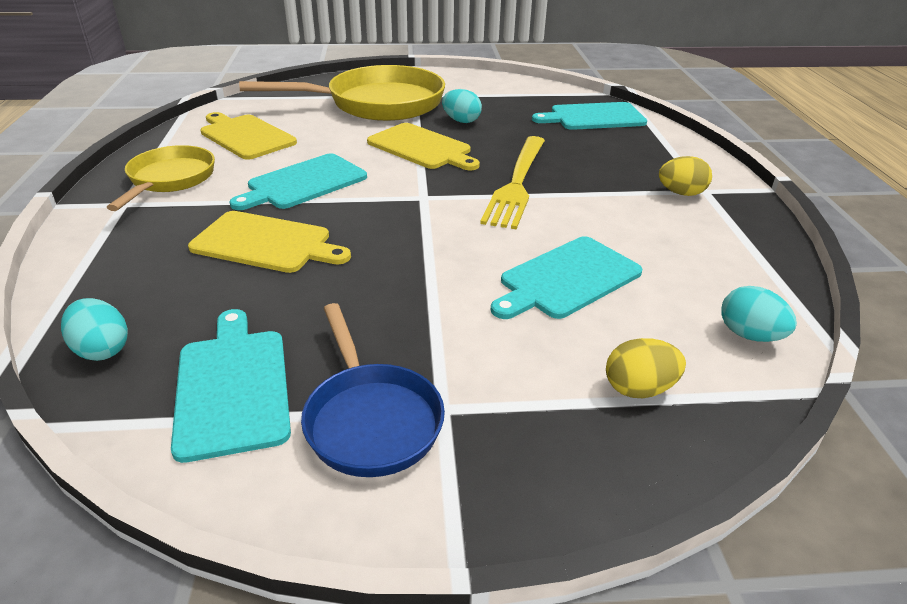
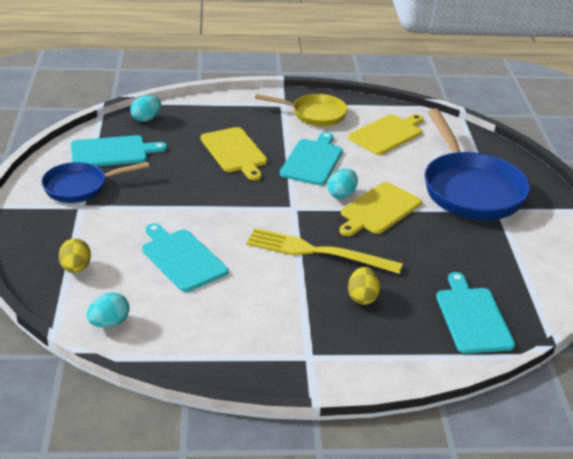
camera: 90 degrees right, 0 degrees up
(266, 243) = (234, 152): yellow cutting board -> yellow cutting board turned 45 degrees counterclockwise
(303, 183) = (312, 160): turquoise cutting board -> turquoise cutting board turned 60 degrees clockwise
(377, 104) = (470, 189): yellow pan -> blue pan
(461, 121) = (441, 233): turquoise egg -> turquoise egg (341, 195)
(681, 193) = (303, 340): yellow egg -> yellow egg (362, 297)

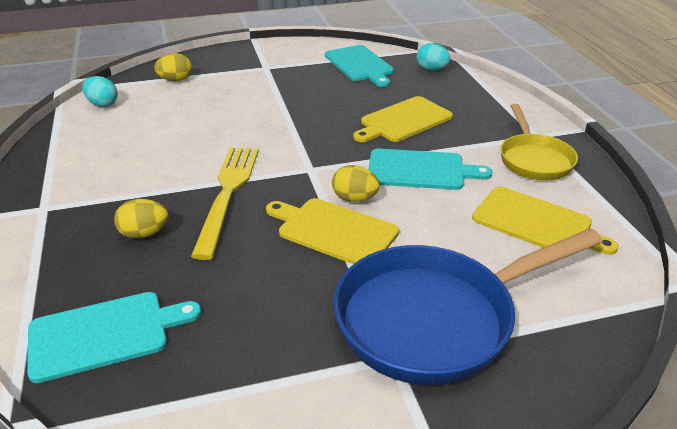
camera: 80 degrees right, 0 degrees up
(80, 187) = (295, 62): blue pan -> none
(182, 258) = (199, 120): turquoise cutting board -> none
(341, 195) = (354, 199): turquoise egg -> yellow egg

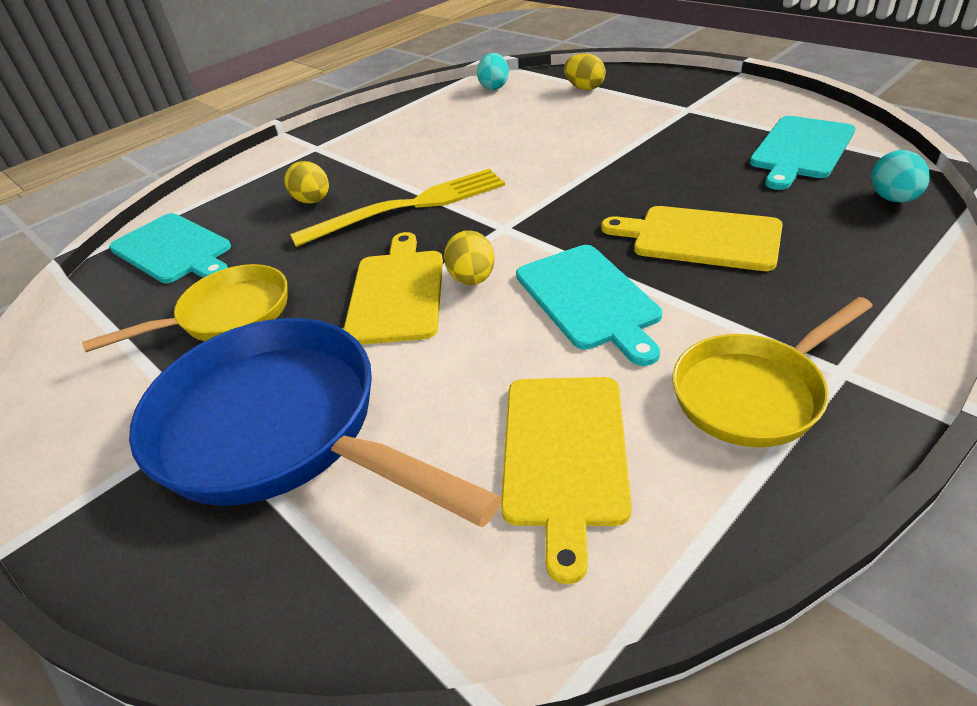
camera: 65 degrees right, 5 degrees up
(266, 319) = (227, 316): none -> yellow pan

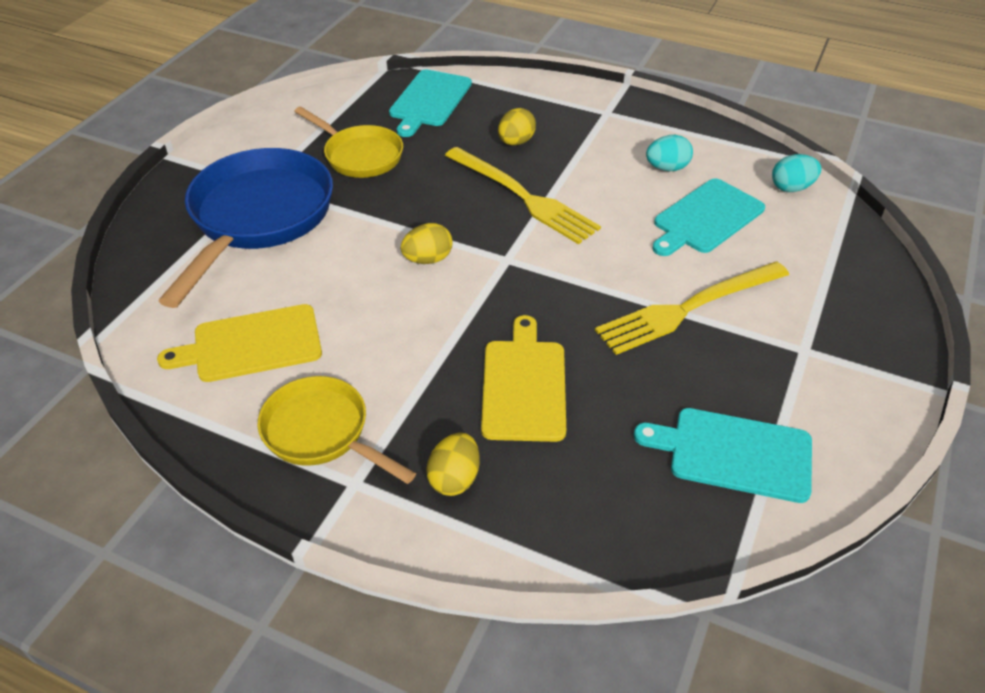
camera: 65 degrees right, 5 degrees up
(397, 292) = (402, 225): yellow cutting board -> none
(584, 88) = (822, 257): yellow egg -> yellow egg (454, 478)
(589, 299) = (416, 328): turquoise cutting board -> turquoise cutting board (706, 218)
(621, 145) = (688, 308): none -> yellow fork
(893, 199) = (643, 531): turquoise egg -> turquoise egg (667, 168)

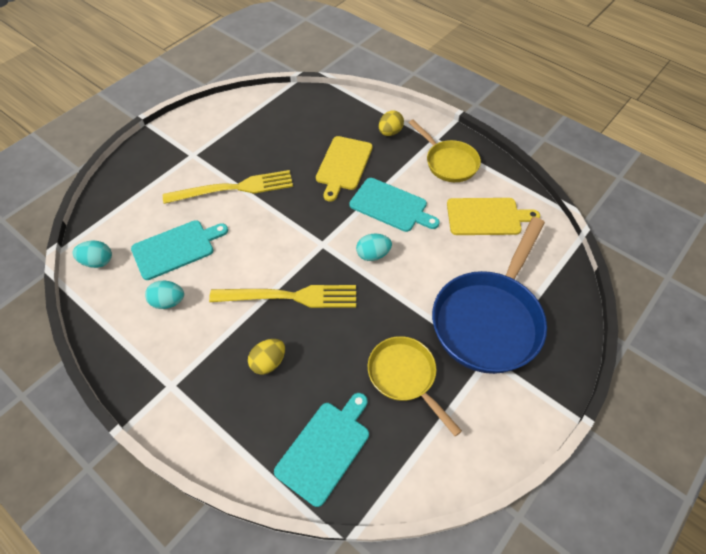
camera: 165 degrees left, 10 degrees up
(428, 259) = (373, 255): yellow egg -> turquoise egg
(522, 197) = (289, 297): yellow fork -> yellow fork turned 120 degrees clockwise
(733, 453) = (263, 119): turquoise cutting board -> turquoise cutting board (391, 206)

